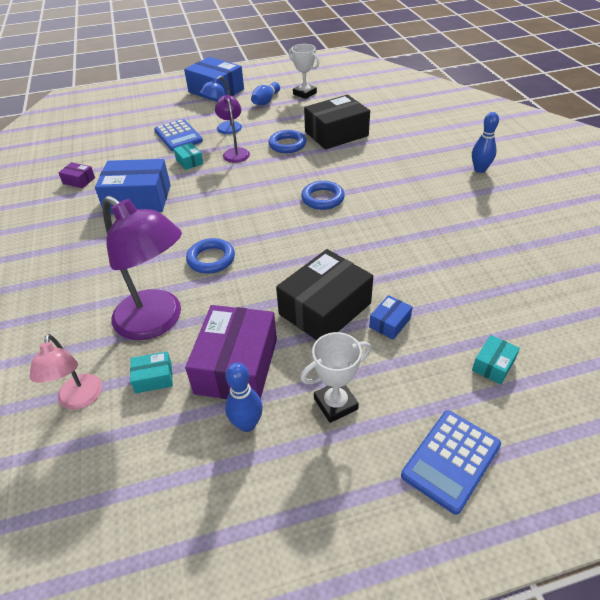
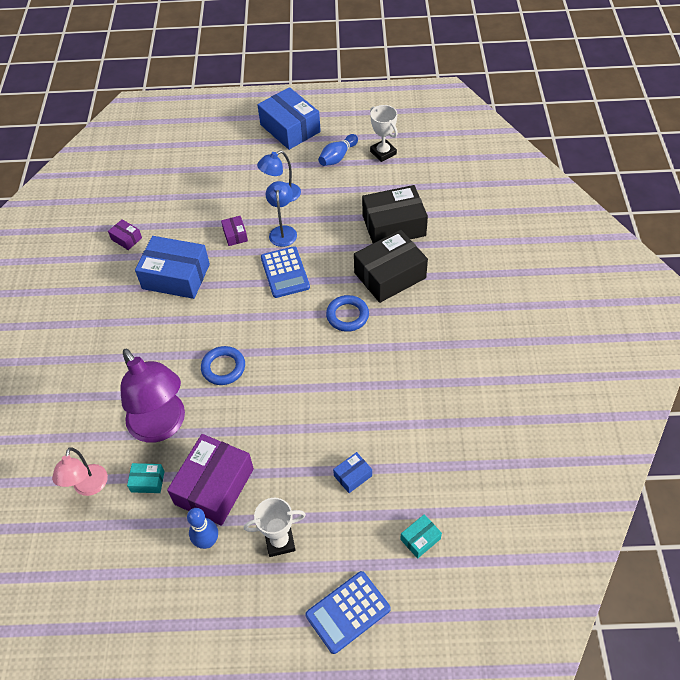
camera: 15 degrees right, 10 degrees up
(178, 136) = (233, 194): blue calculator -> blue calculator (285, 272)
(189, 161) = (235, 235): turquoise box -> purple box
(235, 152) = (283, 231): purple lamp -> blue lamp
(287, 145) = (338, 231): blue ring -> none
(325, 309) = (304, 447): black box -> black box (390, 275)
(480, 169) = (519, 311): blue bowling pin -> none

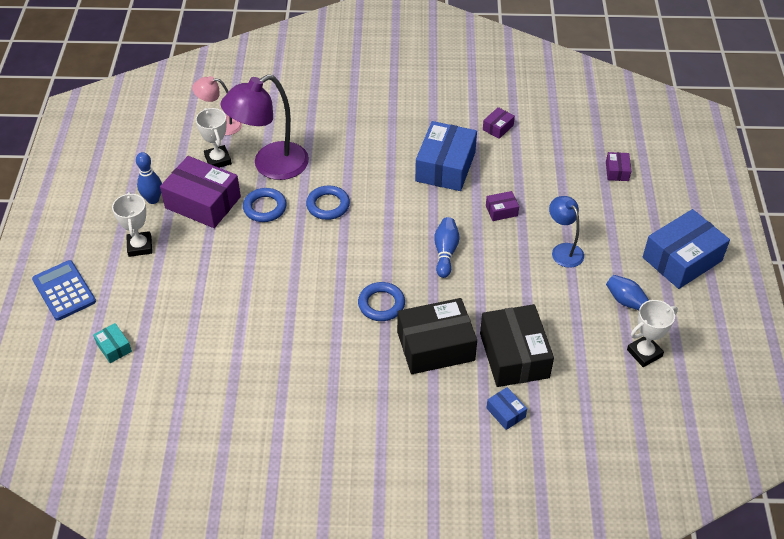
camera: 90 degrees right, 5 degrees down
(147, 481) = (218, 160): turquoise box -> white trophy
(191, 160) = (617, 171): none -> purple box
(224, 424) = (265, 208): none -> blue ring
(283, 231) = (506, 251): blue lamp -> none
(285, 272) = (445, 252): blue calculator -> blue bowling pin
(353, 476) = (190, 300): blue box -> blue box (505, 412)
(390, 275) = (435, 346): black box -> black box turned 75 degrees counterclockwise

